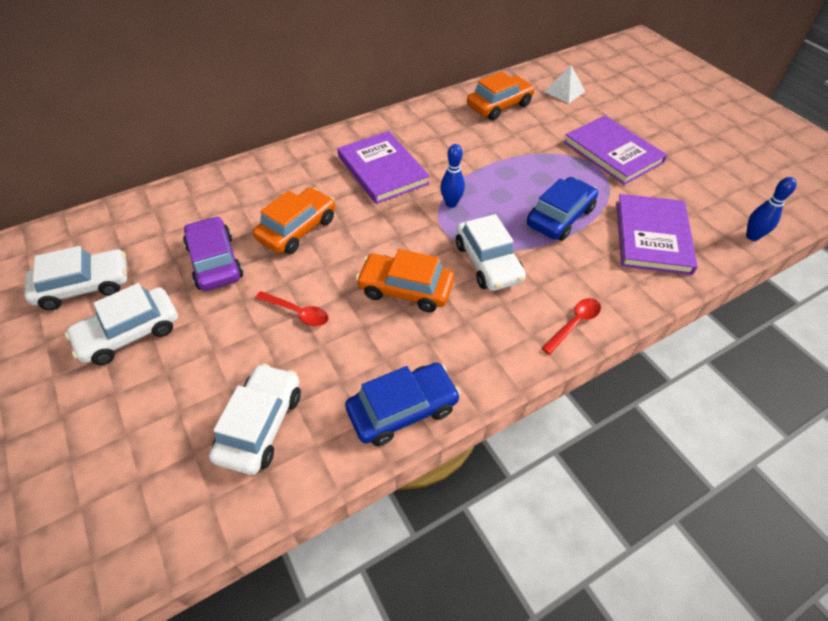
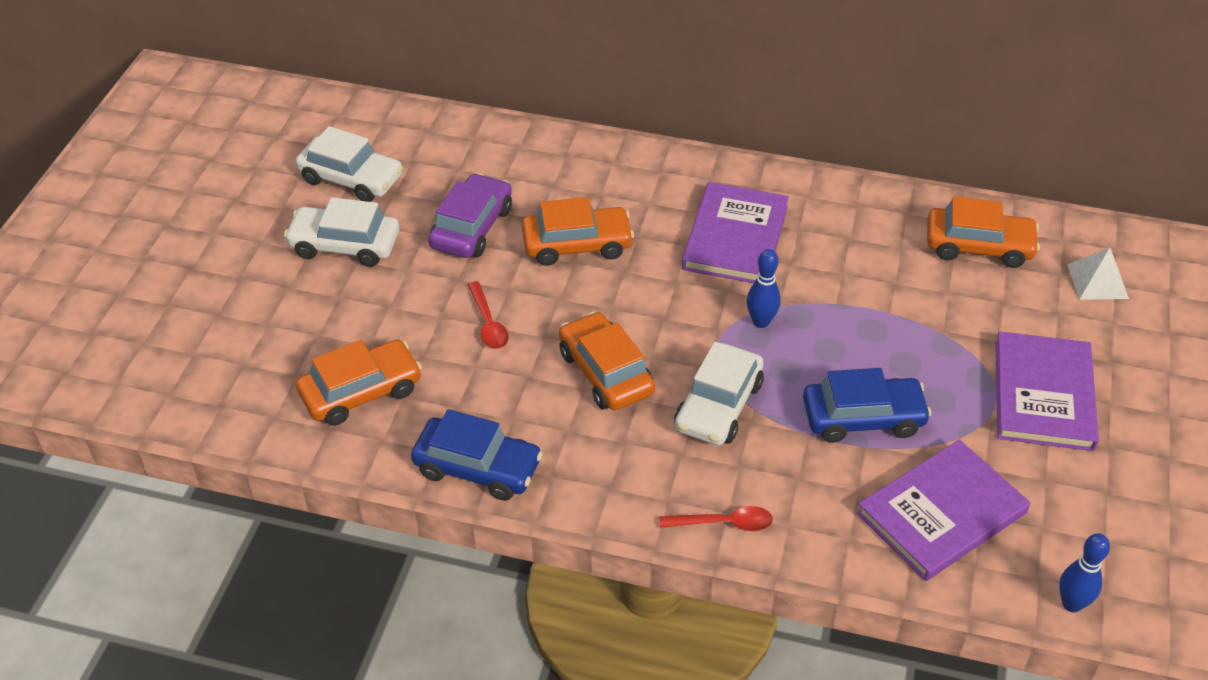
camera: 45 degrees right, 5 degrees down
(260, 425) = (361, 392): white car -> orange car

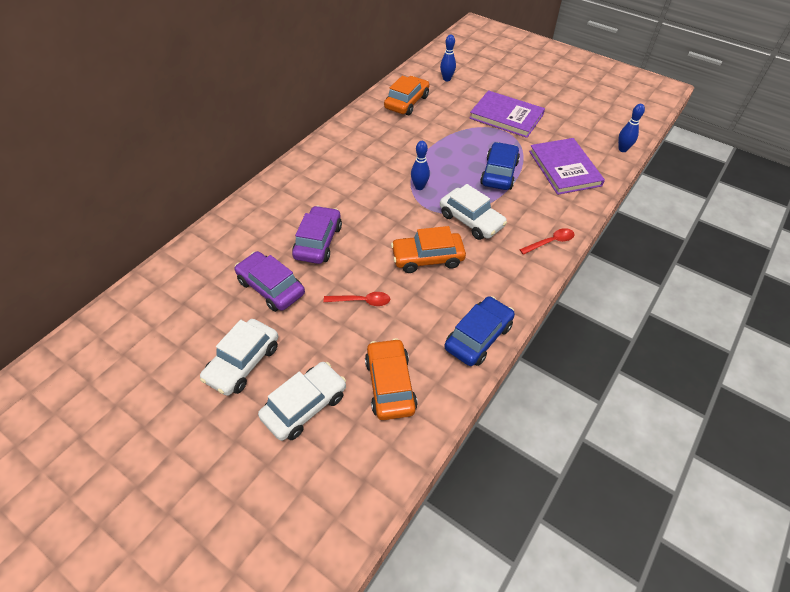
camera: 70 degrees left, 5 degrees up
(351, 178) = (175, 343): white car -> white car (305, 406)
(577, 244) = (318, 241): orange car -> purple car
(724, 523) = (550, 242): red spoon -> red spoon turned 45 degrees clockwise
(735, 237) = (352, 177): purple book -> none
(1097, 281) = (446, 79): white pyramid -> blue bowling pin

